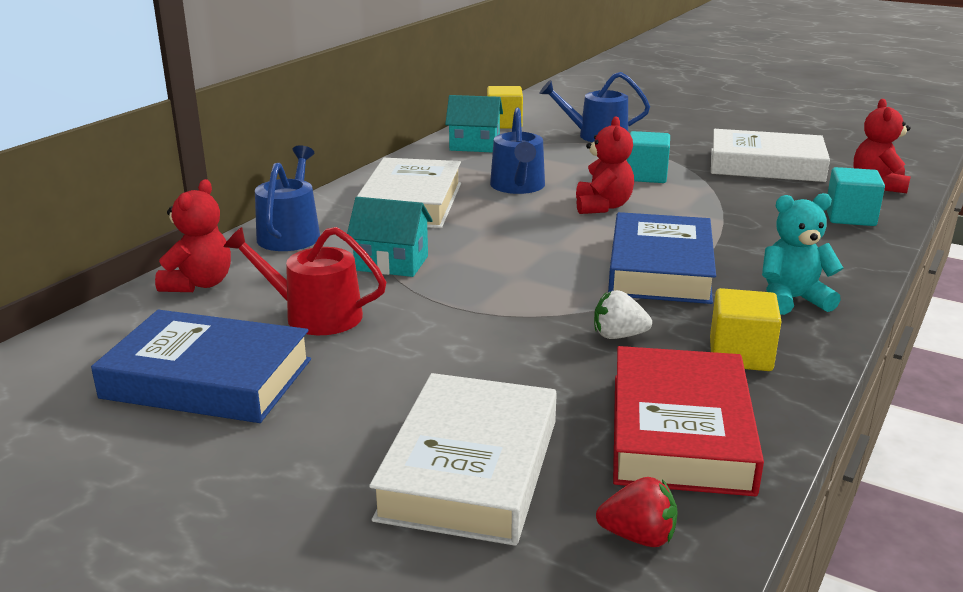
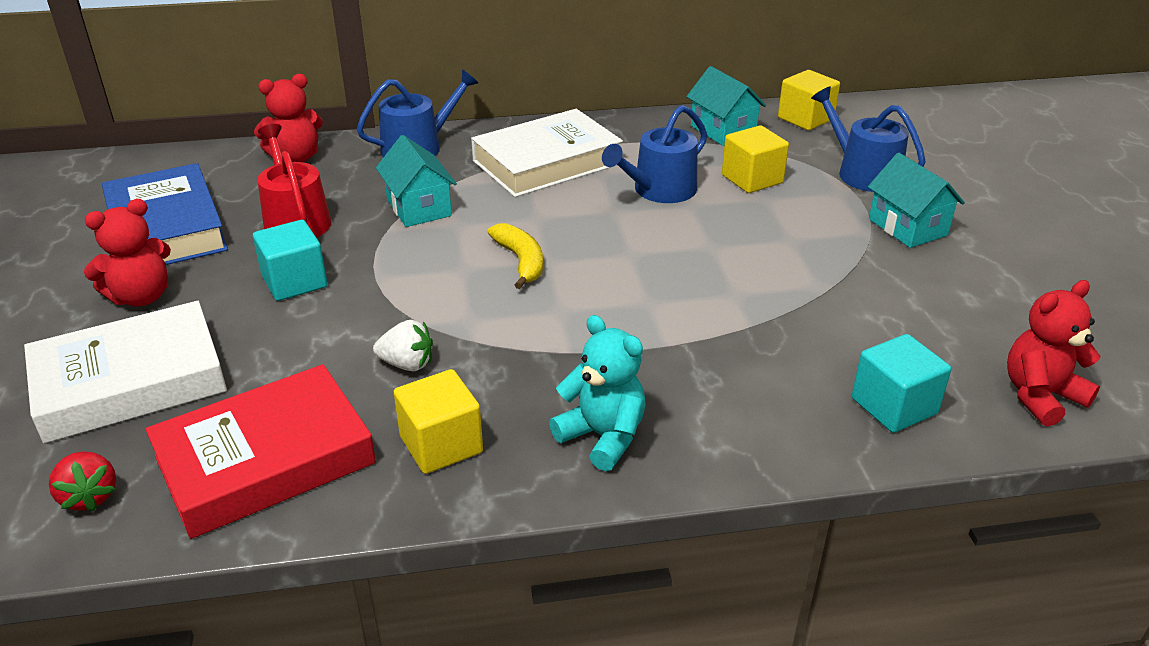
camera: 50 degrees right, 10 degrees up
(537, 255) = (521, 261): none -> yellow banana
(552, 160) = (752, 179): none -> yellow cube
(602, 206) = (678, 249): red teddy bear -> red teddy bear (141, 297)
(618, 336) = (407, 364): white strawberry -> white strawberry turned 135 degrees clockwise
(646, 176) = (799, 240): turquoise cube -> turquoise cube (294, 282)
(660, 268) = (575, 333): blue book -> none
(675, 149) = (907, 227): none -> turquoise house
(766, 165) = (962, 297): white book -> none

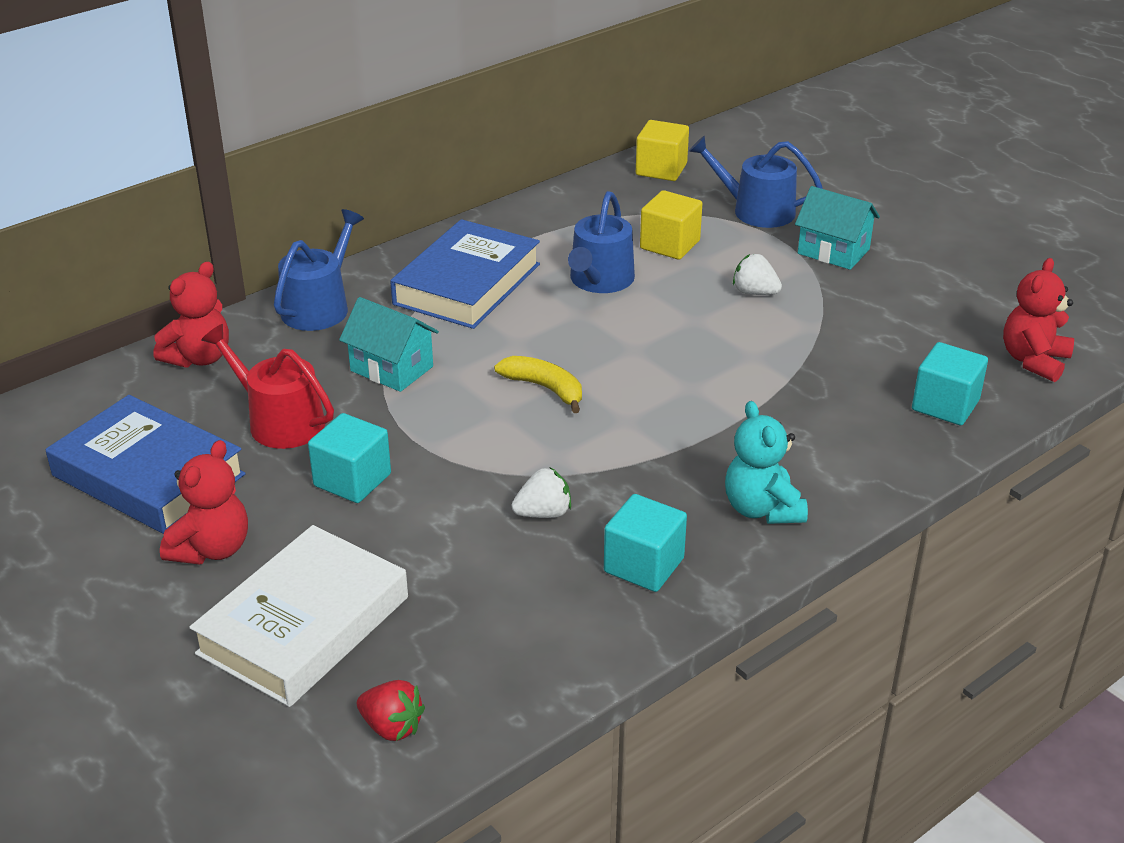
camera: 30 degrees left, 0 degrees up
(265, 460) = (511, 636): red book -> none
(441, 444) = (644, 565): yellow cube -> turquoise cube
(546, 162) = (467, 284): white book -> blue book
(603, 436) = (762, 509): turquoise teddy bear -> turquoise teddy bear turned 120 degrees counterclockwise
(723, 130) = (599, 203): turquoise house -> none
(792, 240) = (754, 292): none -> white strawberry

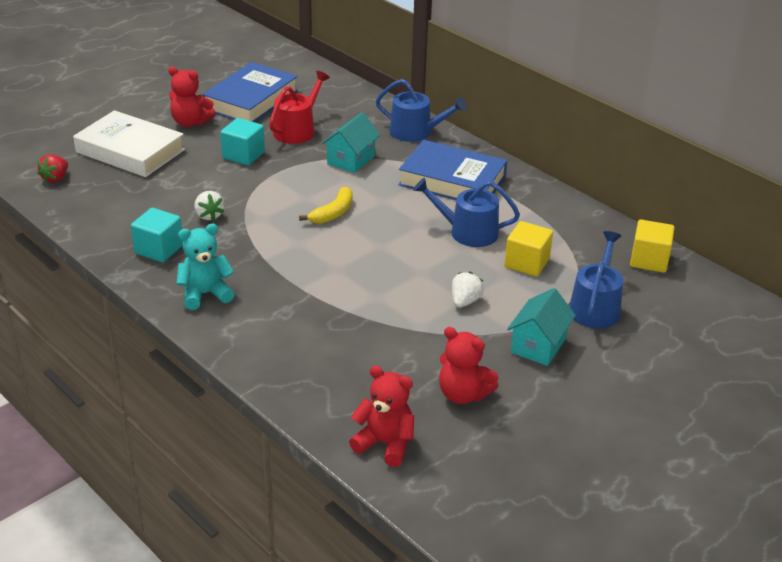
camera: 85 degrees right, 0 degrees up
(199, 358) = (357, 102): red teddy bear -> red teddy bear (463, 394)
(945, 405) = (320, 386): turquoise cube -> none

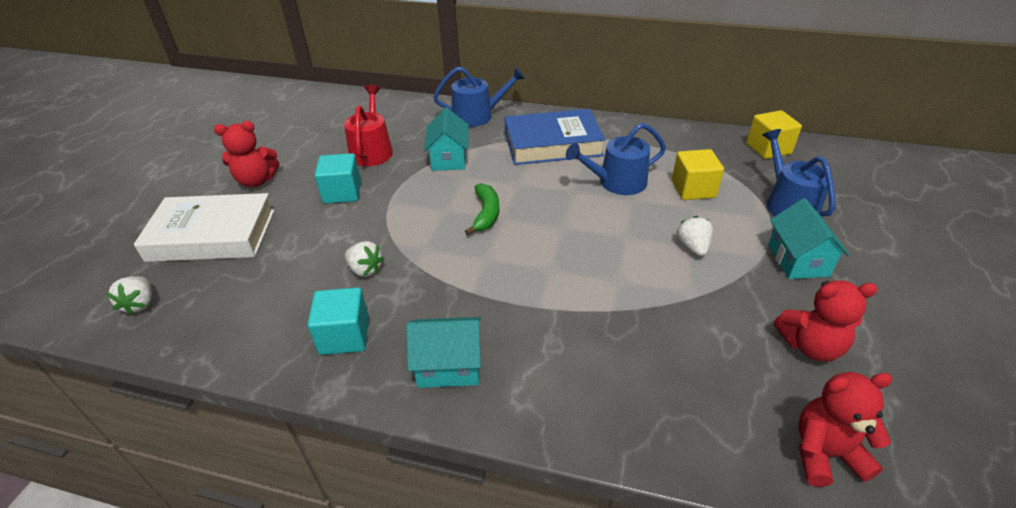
camera: 30 degrees left, 5 degrees up
(55, 178) = (140, 304): red strawberry -> white strawberry
(205, 294) = (449, 366): turquoise teddy bear -> turquoise house
(251, 100) = (300, 139): blue book -> none
(333, 213) = (486, 214): yellow banana -> green banana

